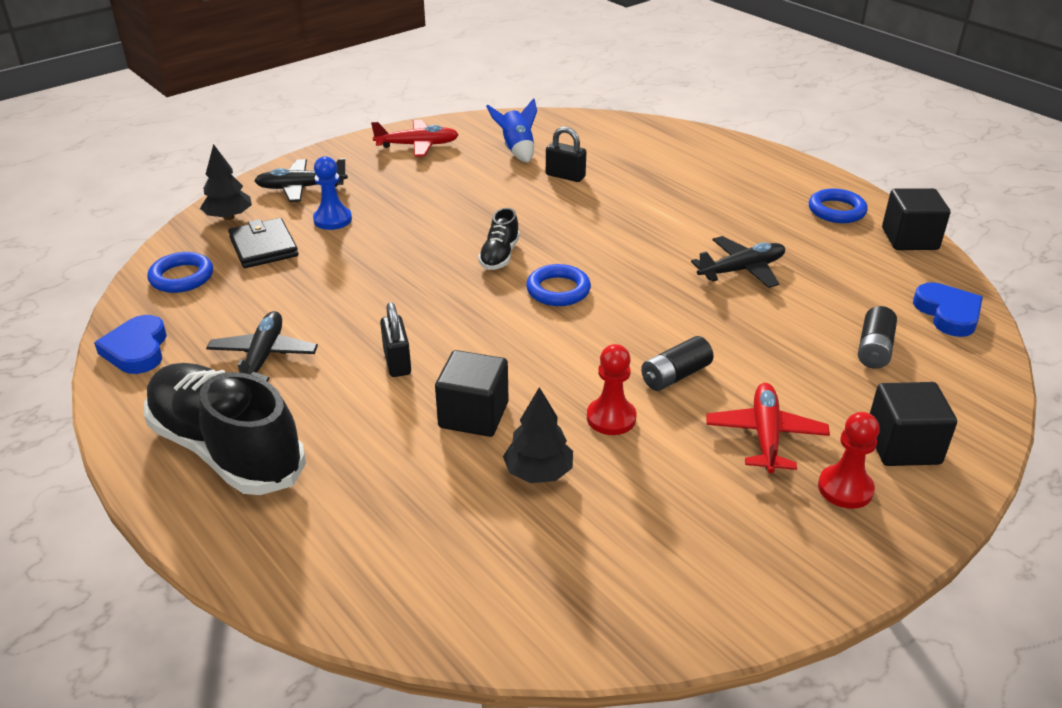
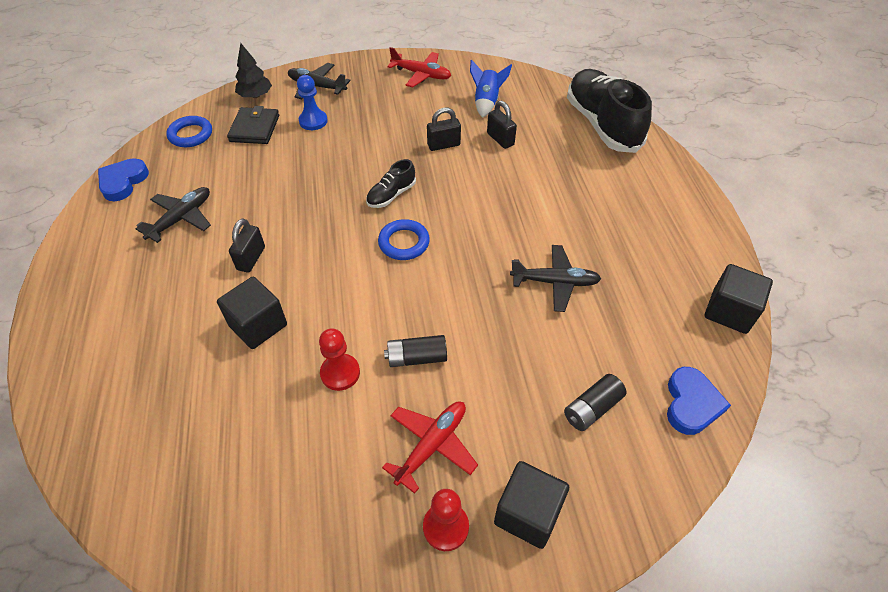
camera: 30 degrees right, 15 degrees up
(227, 449) = (105, 281): black shoe -> black shoe (602, 124)
(510, 197) = (443, 145): none -> black padlock
(538, 472) = (255, 394): black tree -> none
(836, 210) = (690, 255): blue ring -> none

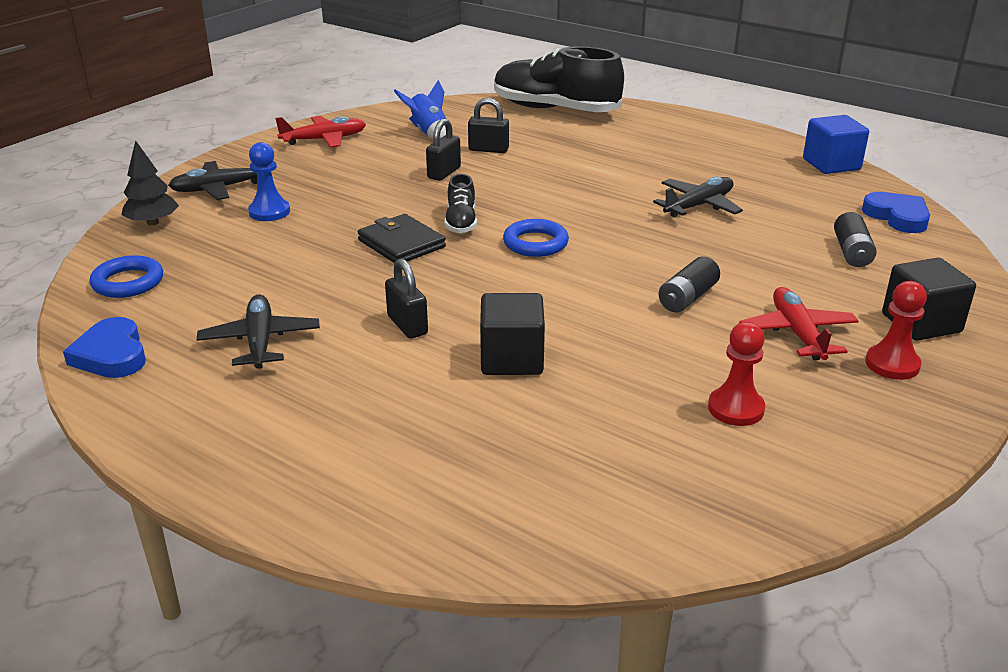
camera: 45 degrees left, 20 degrees down
(254, 128) = (206, 244): black wallet -> black wallet (401, 244)
(340, 373) = (647, 341): red pawn -> red pawn (735, 408)
(729, 311) = (831, 164): black cube -> blue cube

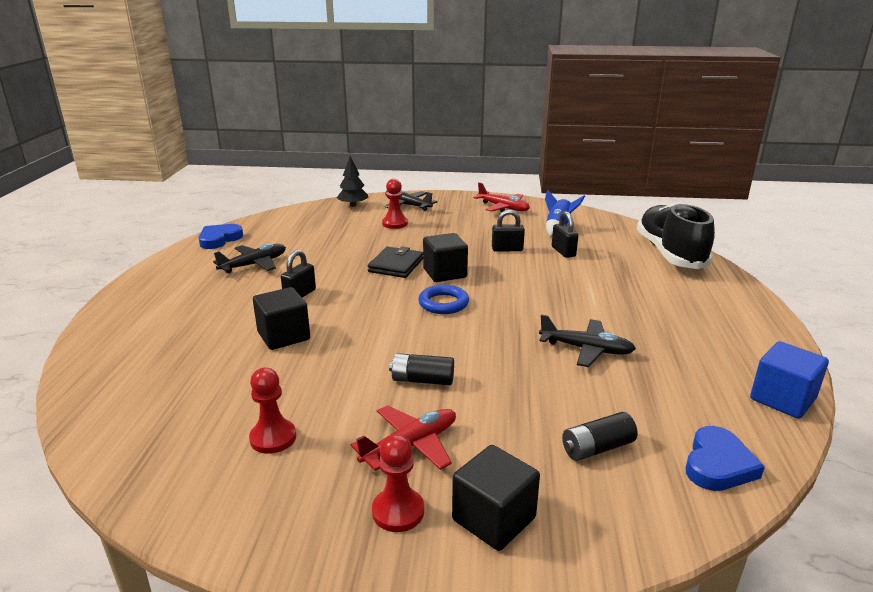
camera: 60 degrees right, 5 degrees down
(128, 282) = (288, 220): blue ring -> none
(269, 212) = (395, 224): blue pawn -> red pawn
(461, 222) = (445, 273): black shoe -> black cube

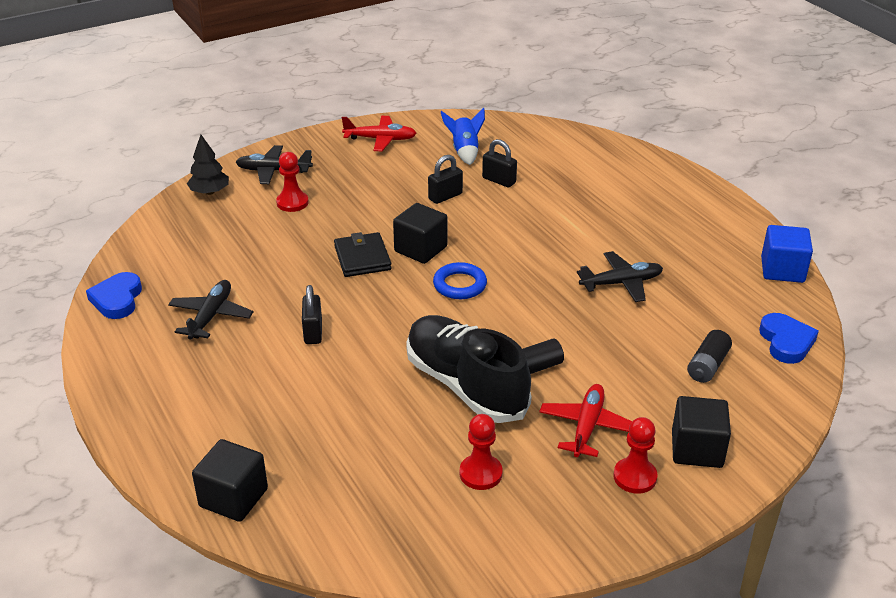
camera: 35 degrees left, 10 degrees up
(284, 336) = (360, 382): black cube -> black cube (233, 498)
(670, 253) = (590, 149): black shoe -> black shoe (465, 385)

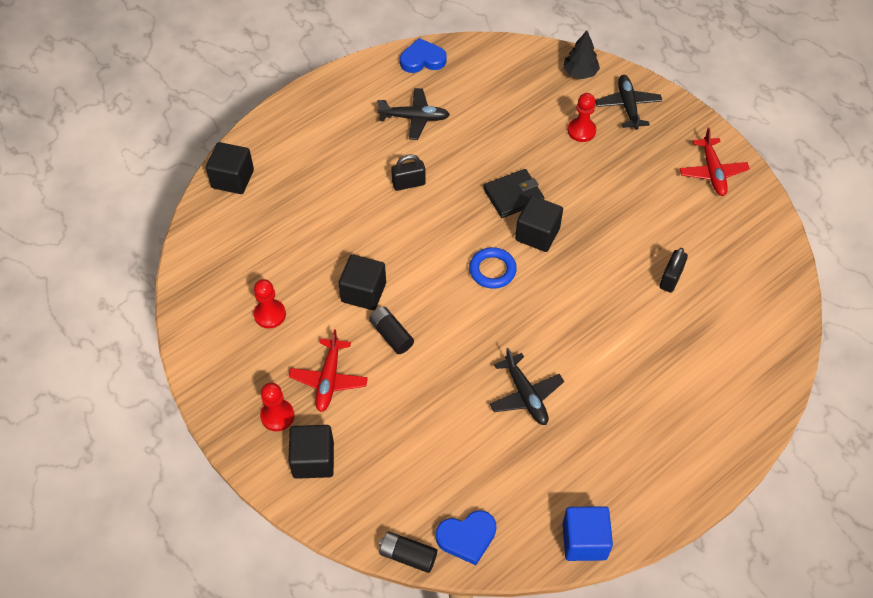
camera: 80 degrees right, 20 degrees up
(445, 196) = (627, 239): black padlock -> none
(465, 151) = (715, 243): blue rocket -> none
(465, 385) = (363, 292): black shoe -> black cube
(587, 426) = (329, 380): red plane -> red plane turned 90 degrees clockwise
(707, 366) = (419, 469): black battery -> black battery (408, 555)

